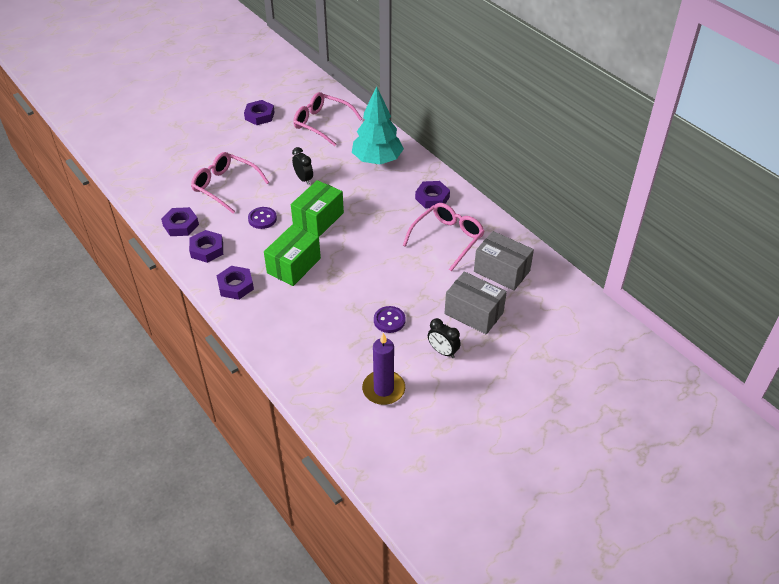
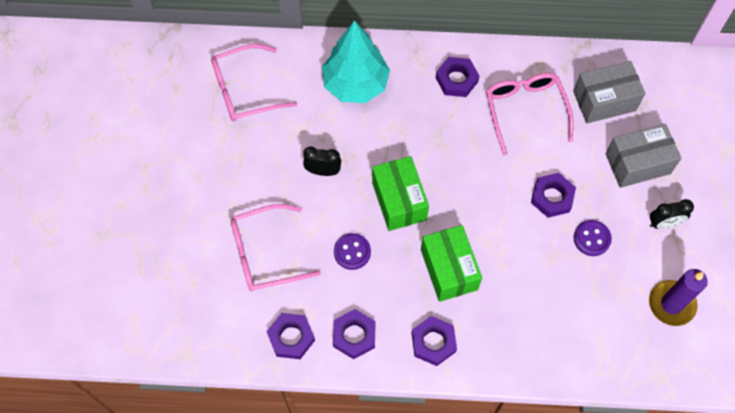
camera: 50 degrees left, 20 degrees up
(259, 116) = (170, 140): purple nut -> purple nut (552, 197)

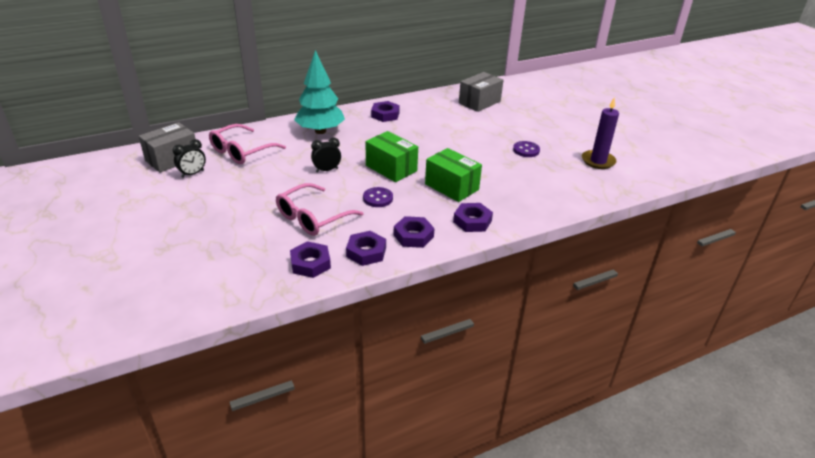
camera: 30 degrees left, 30 degrees down
(525, 111) = (438, 116): pink glasses -> none
(552, 197) = (486, 141): purple nut -> purple nut (310, 263)
(637, 163) = (521, 118): grey box -> grey box (172, 159)
(664, 223) = (559, 134): black clock -> black clock (192, 174)

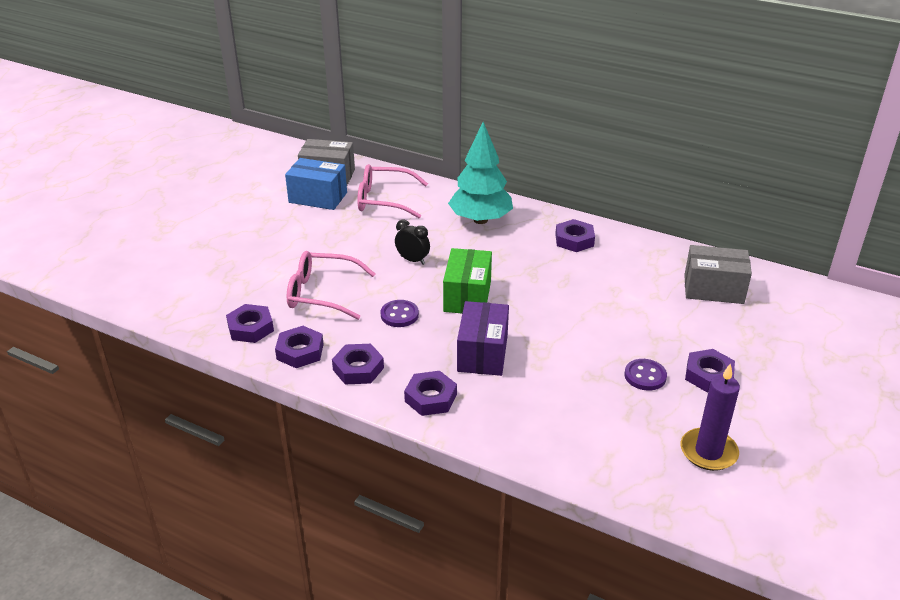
camera: 55 degrees right, 0 degrees up
(192, 174) = (318, 197): black clock -> blue box
(451, 187) = (482, 353): green box -> purple box
(543, 135) = (708, 375): none -> purple nut

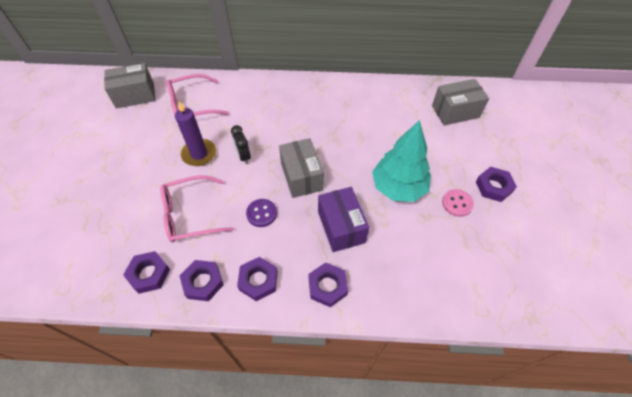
camera: 25 degrees left, 20 degrees up
(318, 197) = (137, 119): blue box -> none
(412, 260) = (243, 156): black clock -> black clock turned 120 degrees counterclockwise
(467, 296) = (301, 176): green box -> grey box
(480, 220) = (273, 101): turquoise tree -> turquoise tree (398, 187)
(574, 240) = (346, 99): purple nut -> none
(645, 376) = (457, 203): purple button -> pink button
(708, 452) = (531, 254): purple candle -> purple candle (199, 154)

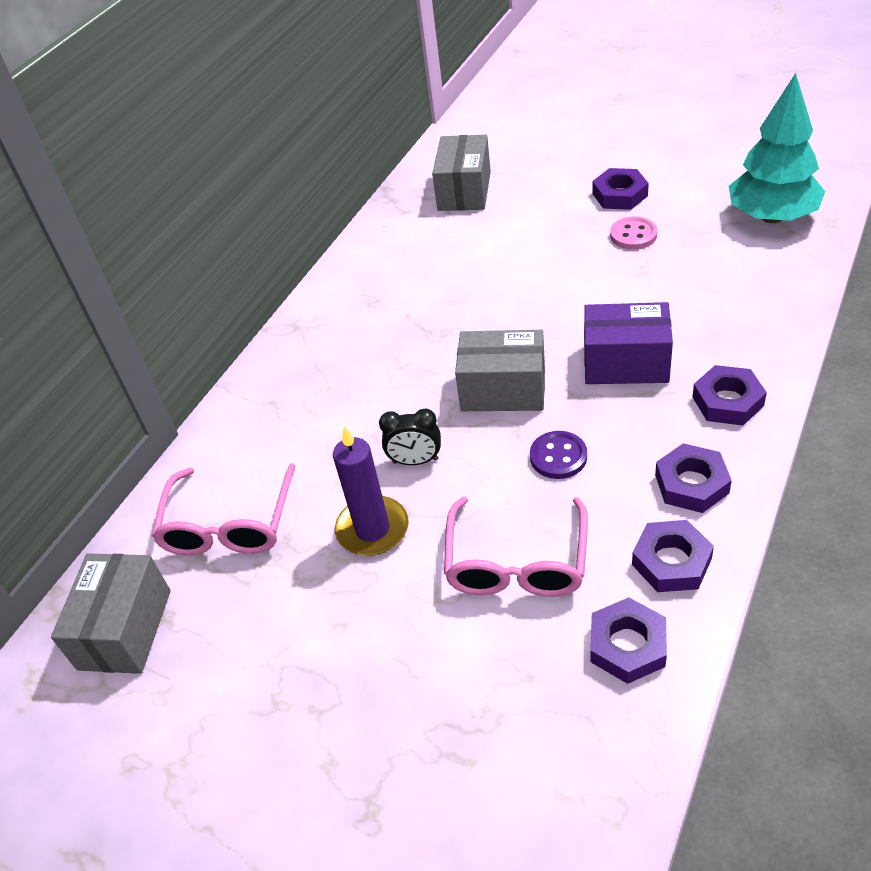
camera: 60 degrees left, 10 degrees down
(398, 187) = (579, 284): turquoise tree -> turquoise tree (772, 217)

